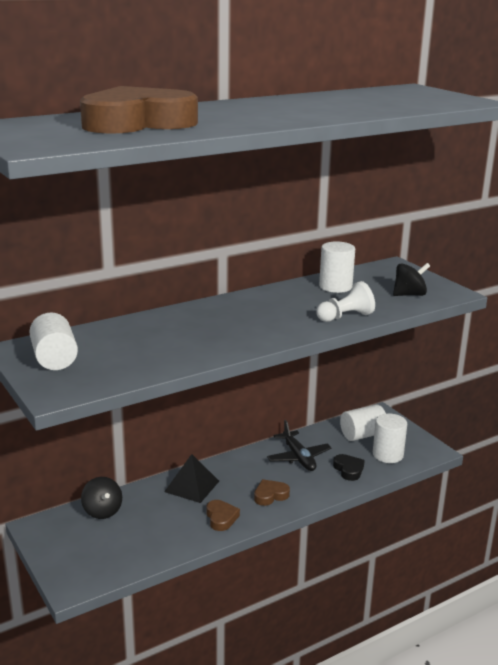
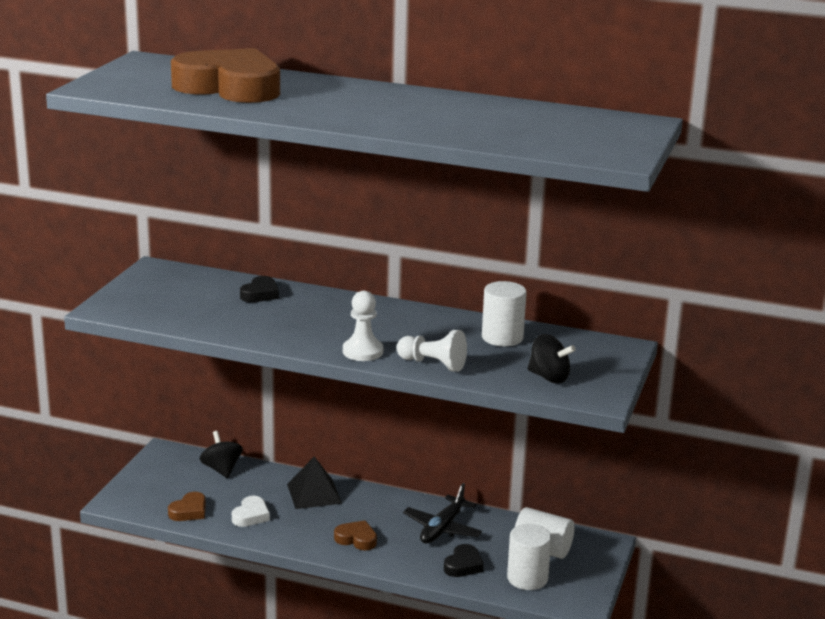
camera: 50 degrees right, 0 degrees up
(54, 359) = (157, 286): white cylinder -> none
(102, 511) = (221, 469): black spinning top -> black spinning top turned 135 degrees clockwise
(141, 329) = (260, 294): none -> black heart
(183, 526) = (251, 515): none -> white heart
(221, 518) = (287, 529): brown heart -> brown heart (189, 511)
(294, 330) = (362, 351): none -> white pawn

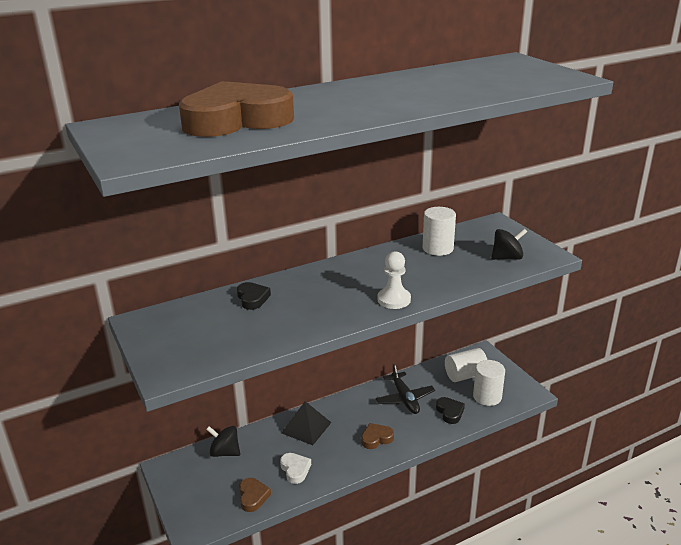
camera: 45 degrees left, 5 degrees up
(433, 364) = (443, 284): white pawn -> none

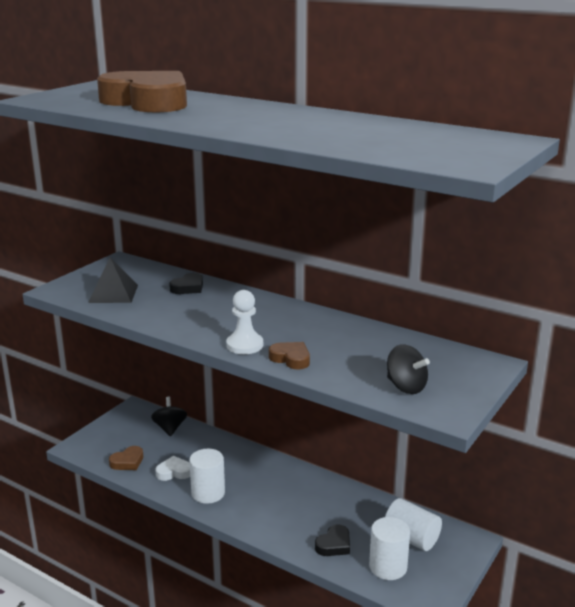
camera: 60 degrees right, 5 degrees down
(295, 470) = (174, 472): white heart -> white heart turned 135 degrees counterclockwise
(306, 427) = (233, 458): black pyramid -> black pyramid (113, 293)
(376, 438) = (251, 506): brown heart -> brown heart (291, 359)
(405, 398) = (328, 505): black plane -> none
(437, 248) = (378, 343): white cylinder -> white cylinder (208, 493)

